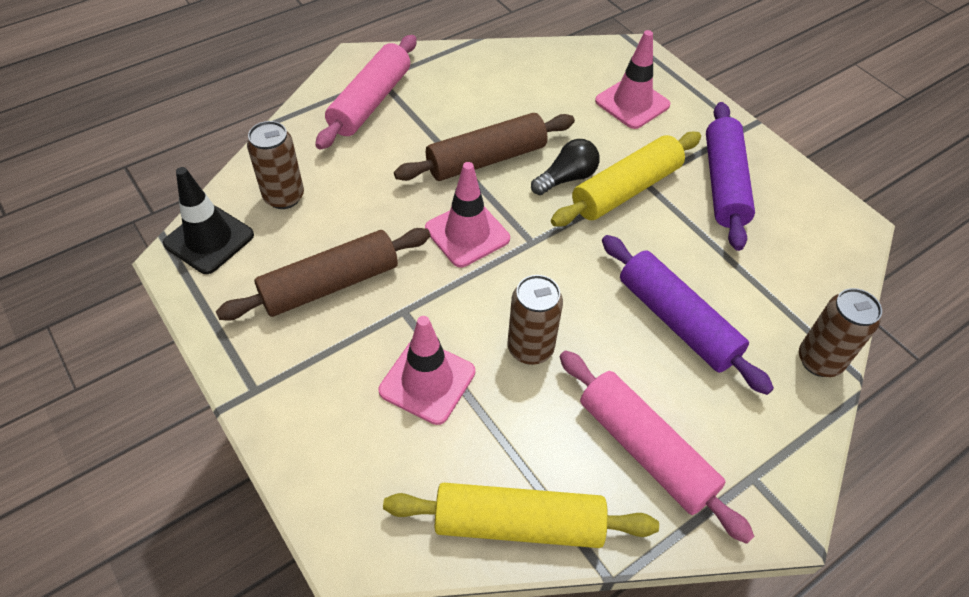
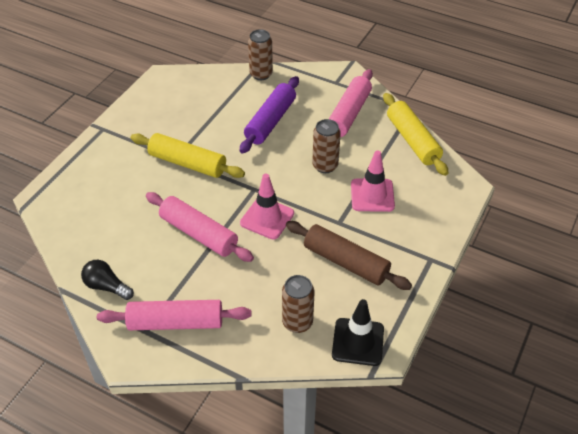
camera: 115 degrees left, 5 degrees down
(486, 159) = (199, 234): brown rolling pin -> pink rolling pin
(566, 178) = (193, 191): black light bulb -> black light bulb (107, 286)
(632, 103) = (103, 182): pink traffic cone -> none
(724, 184) = (158, 126): purple rolling pin -> none

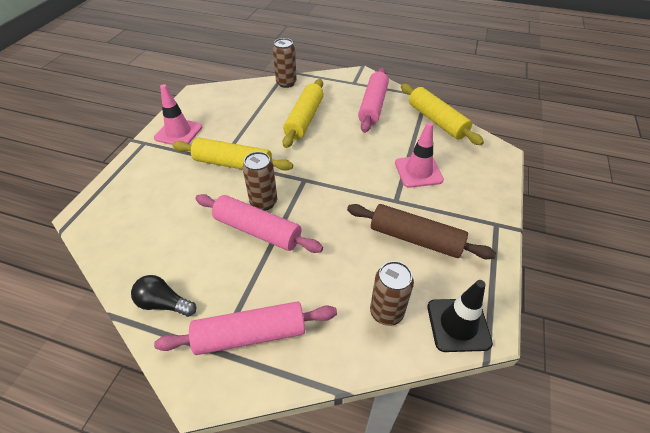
camera: 10 degrees left, 0 degrees up
(267, 218) = (324, 206): pink traffic cone -> pink traffic cone (178, 132)
(271, 121) = (305, 119): purple rolling pin -> yellow rolling pin
(325, 166) = (366, 151): brown can -> brown can (263, 202)

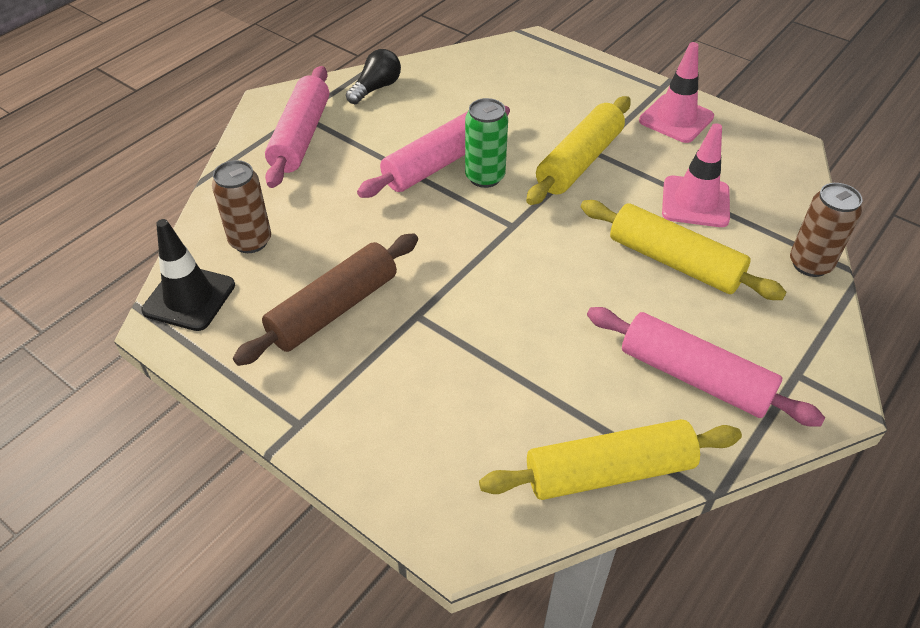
camera: 110 degrees right, 0 degrees up
(263, 202) = (485, 177): brown can -> green can
(418, 171) = (468, 371): pink traffic cone -> pink traffic cone (695, 202)

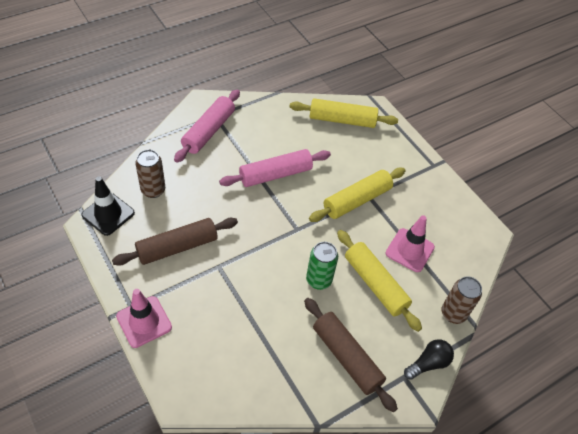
camera: 15 degrees right, 5 degrees up
(376, 88) = (265, 111): black light bulb -> black light bulb (428, 363)
(485, 177) = (297, 192): green can -> green can (319, 280)
(609, 471) = (272, 392): yellow rolling pin -> yellow rolling pin (342, 120)
(676, 119) = (430, 190): pink traffic cone -> pink traffic cone (144, 322)
(694, 377) = (346, 357): pink rolling pin -> brown rolling pin

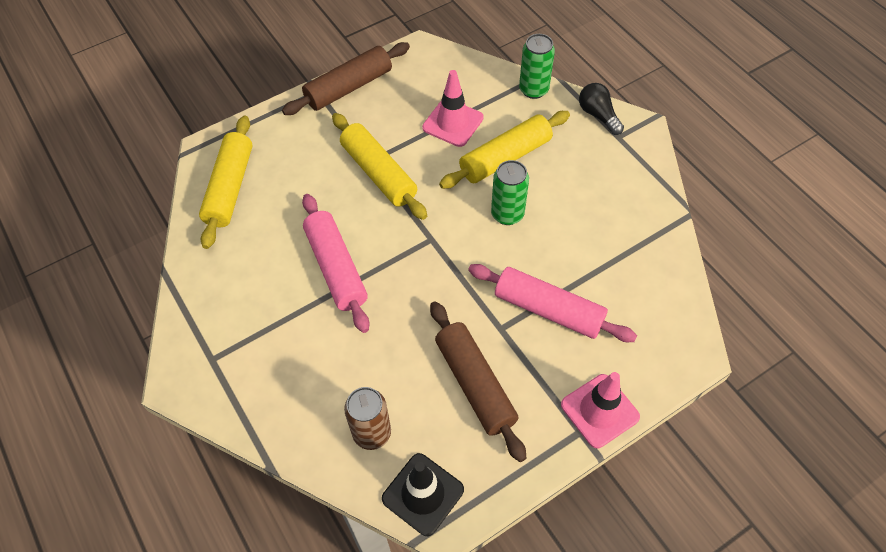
camera: 85 degrees left, 5 degrees up
(208, 131) = (246, 365): pink rolling pin -> pink rolling pin (548, 310)
(346, 357) = (606, 187): brown rolling pin -> brown rolling pin (349, 87)
(453, 313) = (533, 90): brown can -> green can

